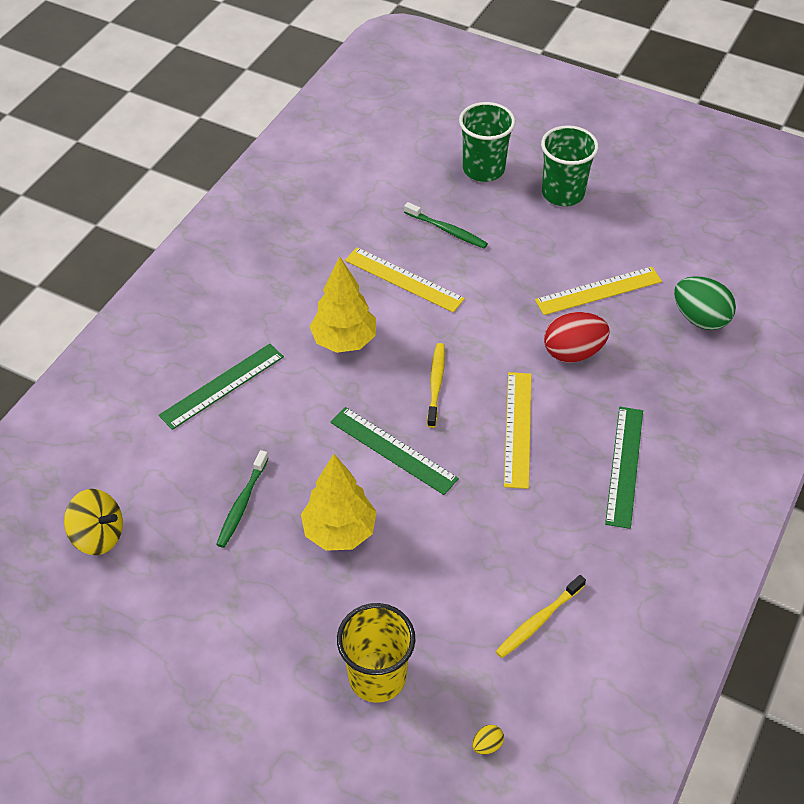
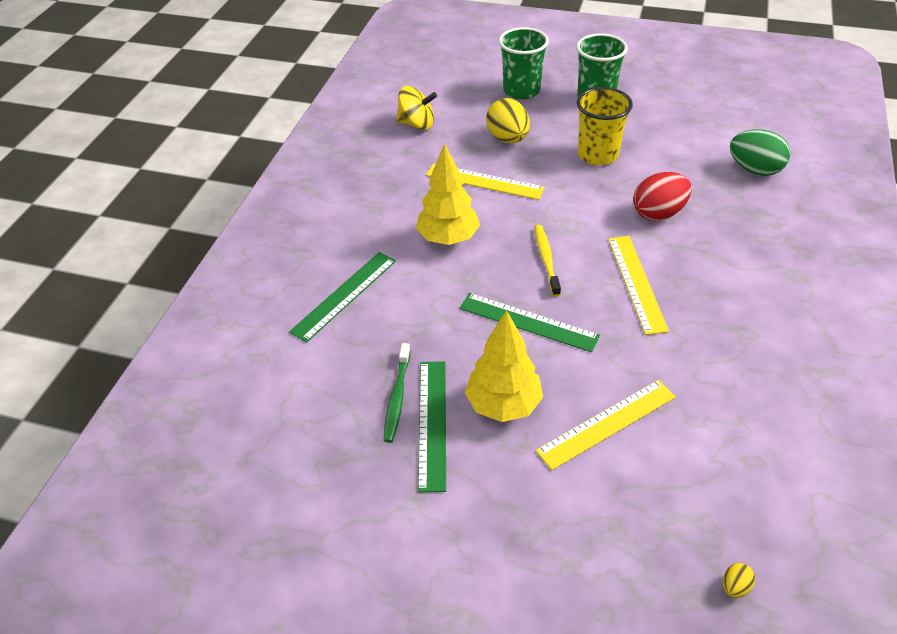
camera: 10 degrees left, 5 degrees down
(98, 535) = (257, 456): yellow spinning top -> yellow spinning top (417, 124)
(377, 677) = (594, 540): yellow cup -> yellow cup (597, 155)
(447, 230) = (508, 139): green toothbrush -> yellow egg
(539, 621) = (731, 450): yellow toothbrush -> none
(598, 291) = (658, 163): yellow ruler -> yellow ruler (607, 423)
(624, 466) = (747, 296): green ruler -> green ruler (432, 423)

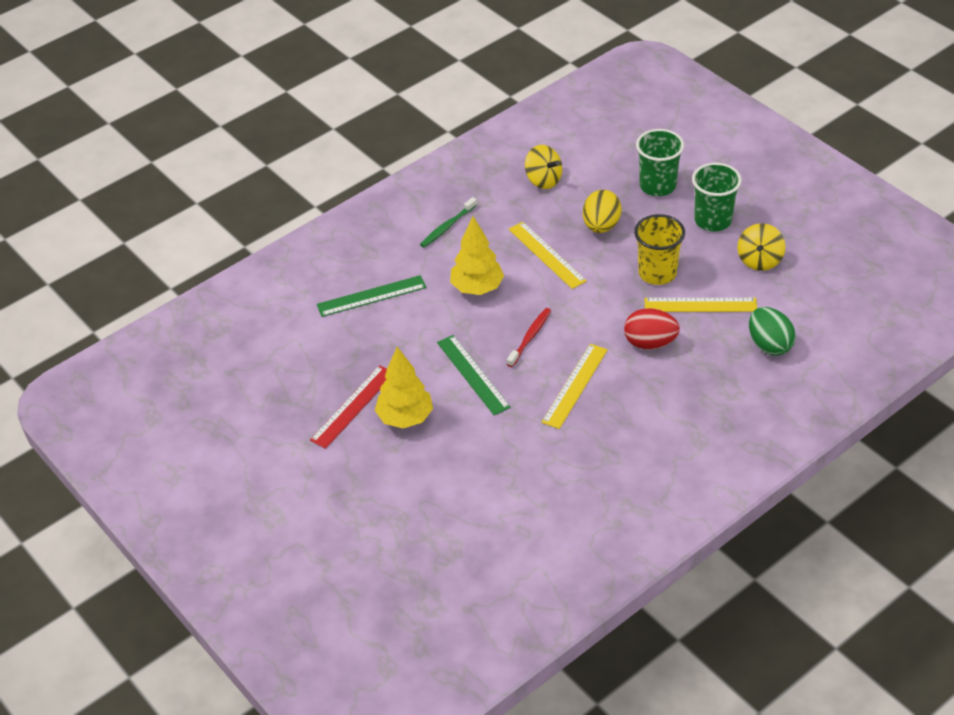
camera: 35 degrees right, 0 degrees up
(397, 397) = (346, 380): green toothbrush -> green toothbrush (447, 227)
(432, 423) = (353, 406): green ruler -> red ruler
(546, 259) = (530, 337): yellow toothbrush -> red toothbrush
(607, 423) = (457, 462): yellow ruler -> yellow ruler (700, 305)
(667, 111) = (759, 260): none -> yellow spinning top
(735, 586) = (435, 583): yellow egg -> none

